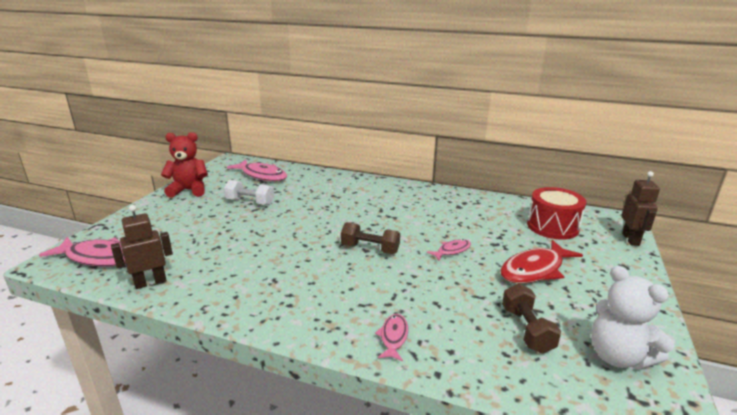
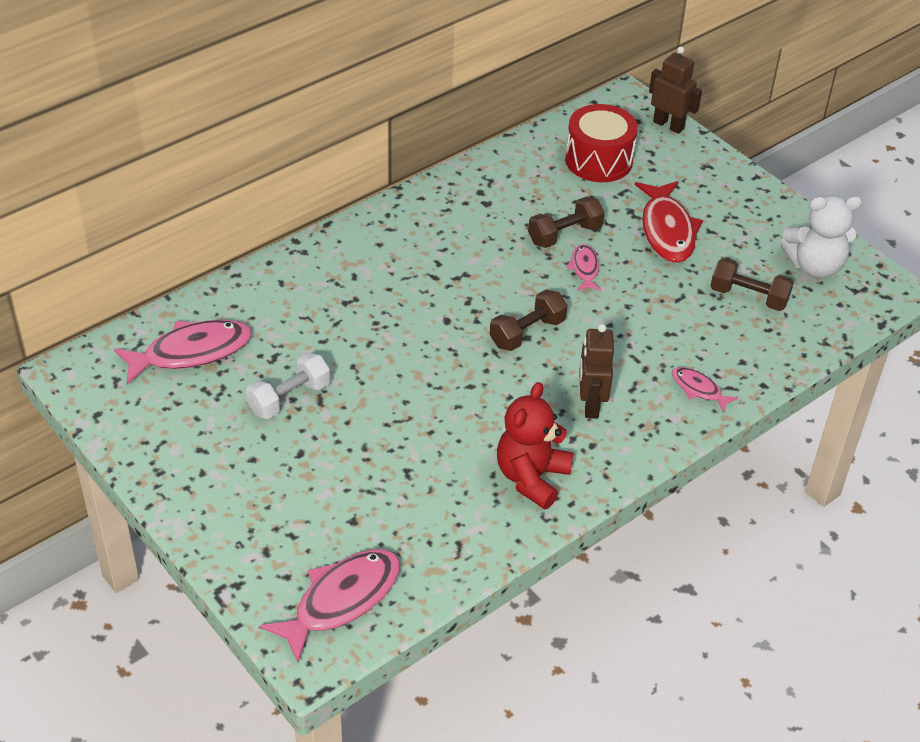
camera: 60 degrees left, 20 degrees up
(150, 282) = (453, 556): brown robot -> brown robot (590, 404)
(189, 190) = (173, 458): red teddy bear -> red teddy bear (531, 478)
(471, 235) = (565, 234): none -> brown dumbbell

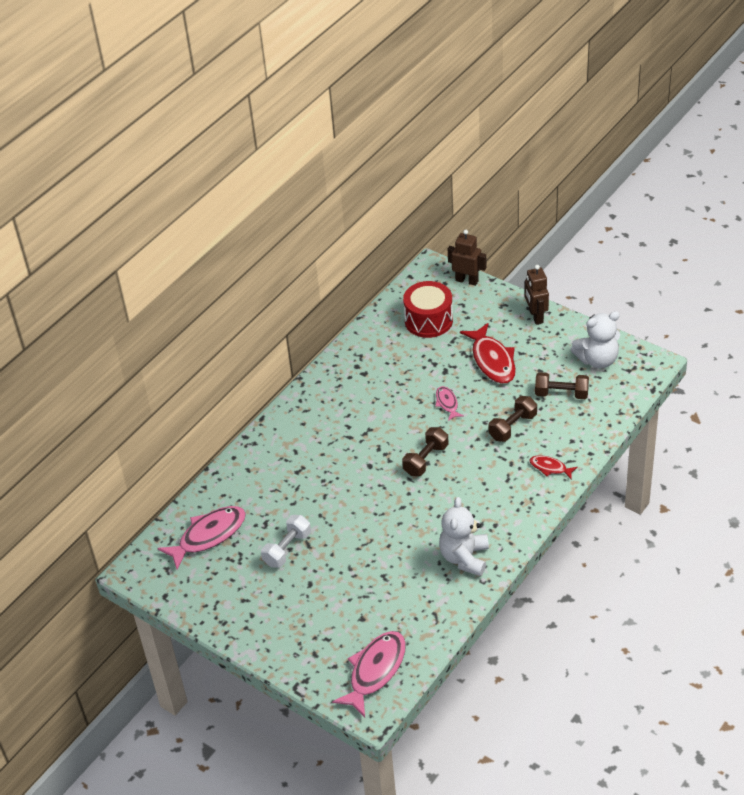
camera: 10 degrees left, 0 degrees up
(531, 478) = (464, 557): red teddy bear -> white teddy bear
(565, 234) = (425, 382): brown dumbbell -> brown dumbbell (512, 427)
(590, 404) = (484, 498): brown robot -> brown robot (535, 316)
(698, 389) = (550, 468): pink fish -> red fish

